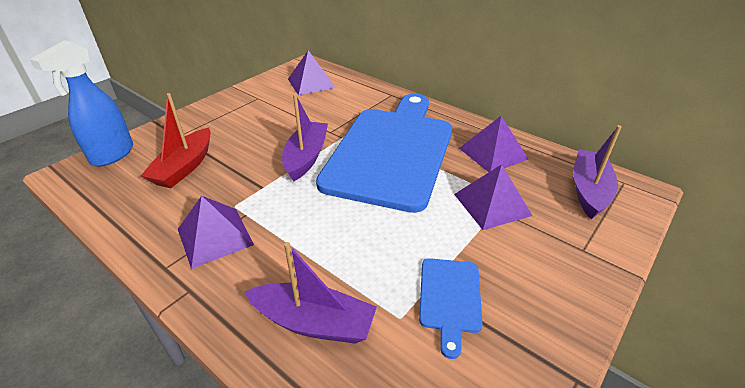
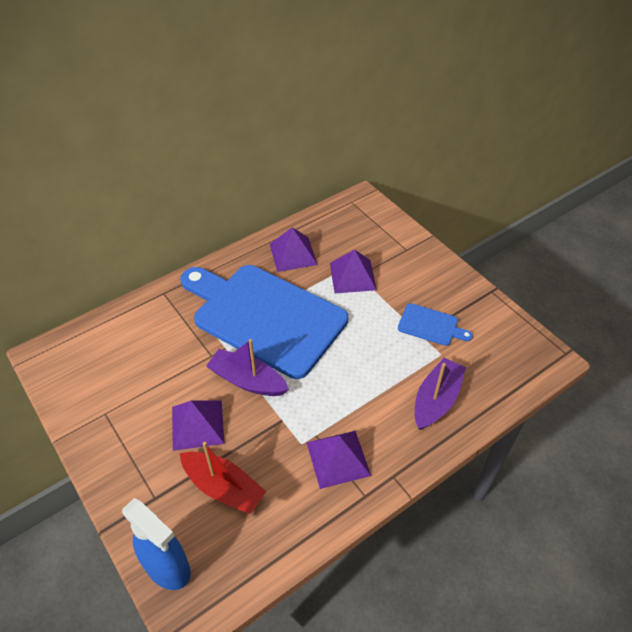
camera: 75 degrees left, 10 degrees up
(311, 83) = (98, 357): purple pyramid -> purple pyramid (197, 424)
(589, 190) = (354, 222): purple boat -> none

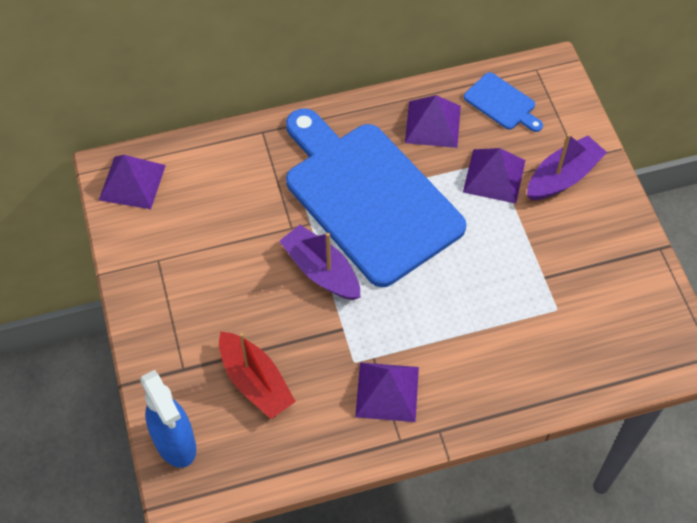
camera: 20 degrees right, 10 degrees up
(197, 424) = (251, 304): purple pyramid -> purple pyramid (132, 182)
(430, 325) = (561, 270): blue cutting board -> blue cutting board (502, 103)
(436, 400) = (526, 362): purple boat -> purple boat (562, 177)

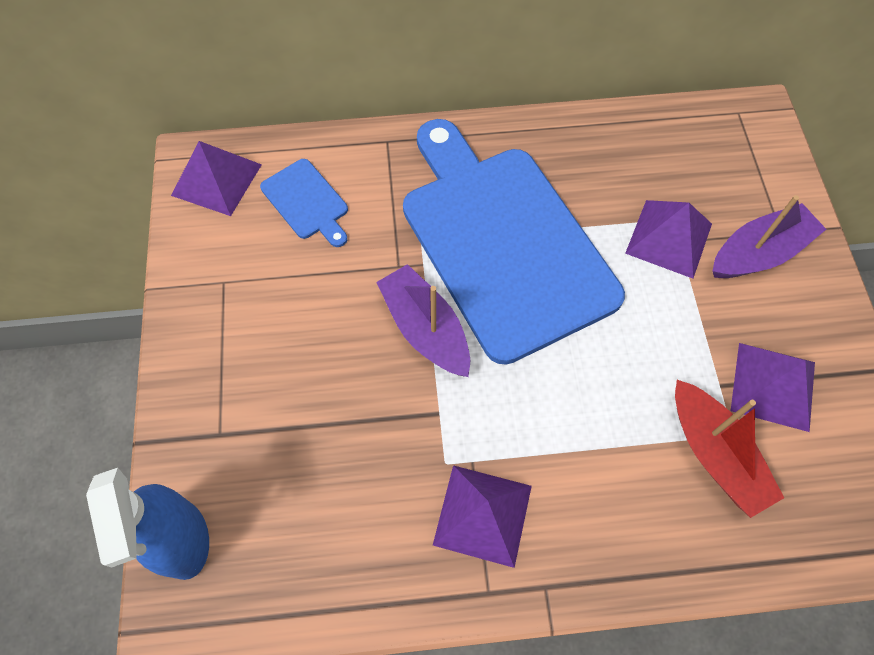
camera: 10 degrees right, 5 degrees up
(255, 382) = (309, 469): red boat -> red boat (714, 454)
(432, 124) = (599, 161): purple pyramid -> purple pyramid (773, 386)
(502, 103) = (690, 148): blue cutting board -> blue cutting board (307, 202)

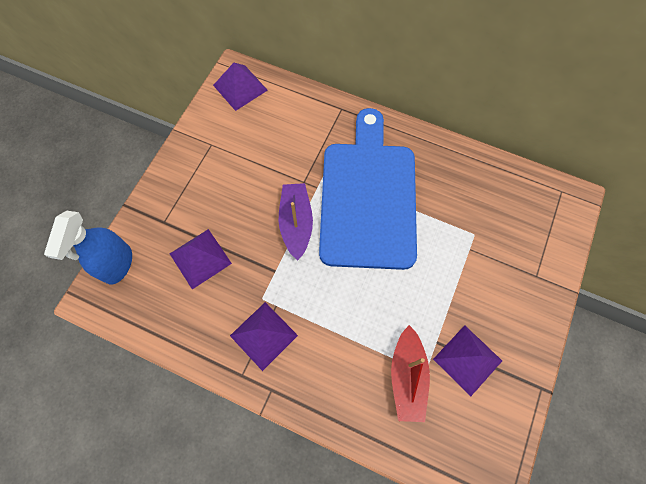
camera: 30 degrees right, 5 degrees up
(307, 202) = (278, 122): blue cutting board -> none
(669, 238) = (465, 244): purple pyramid -> purple pyramid (200, 258)
(759, 253) = (513, 281): purple boat -> none

